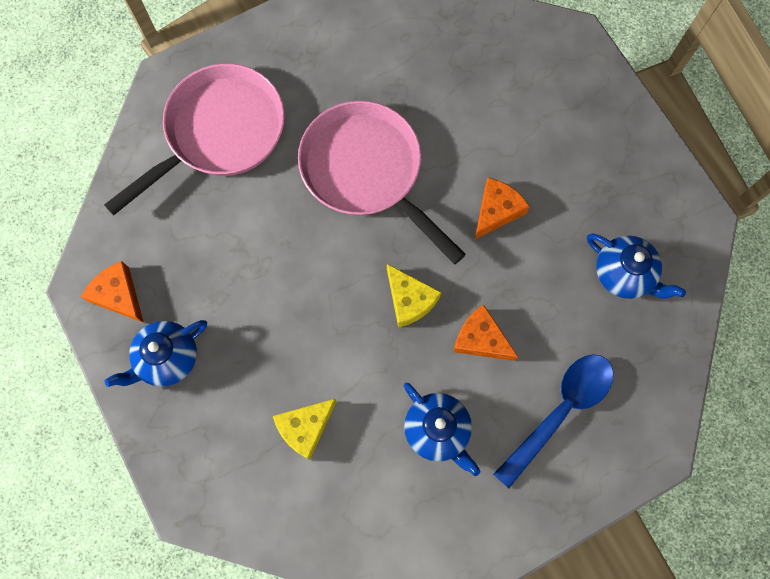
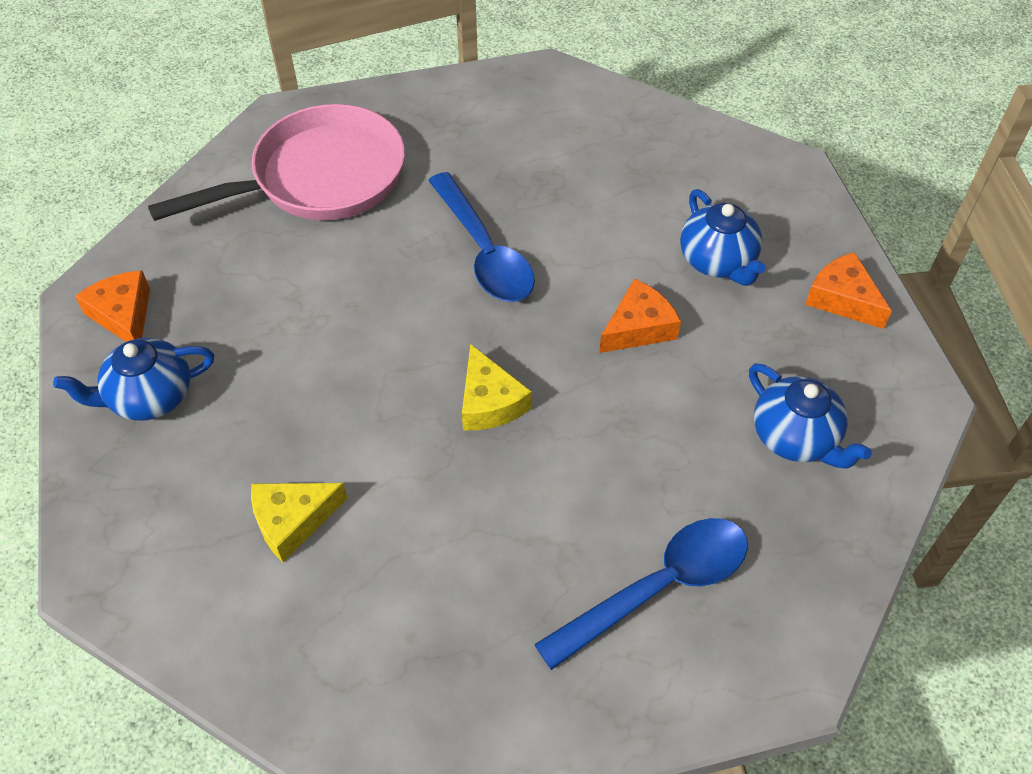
camera: 15 degrees right, 20 degrees down
(367, 171) = (484, 252): pink pan -> blue spoon
(438, 430) = (474, 569): blue teapot -> blue teapot (718, 261)
(480, 339) = (571, 470): orange cheese -> orange cheese (842, 299)

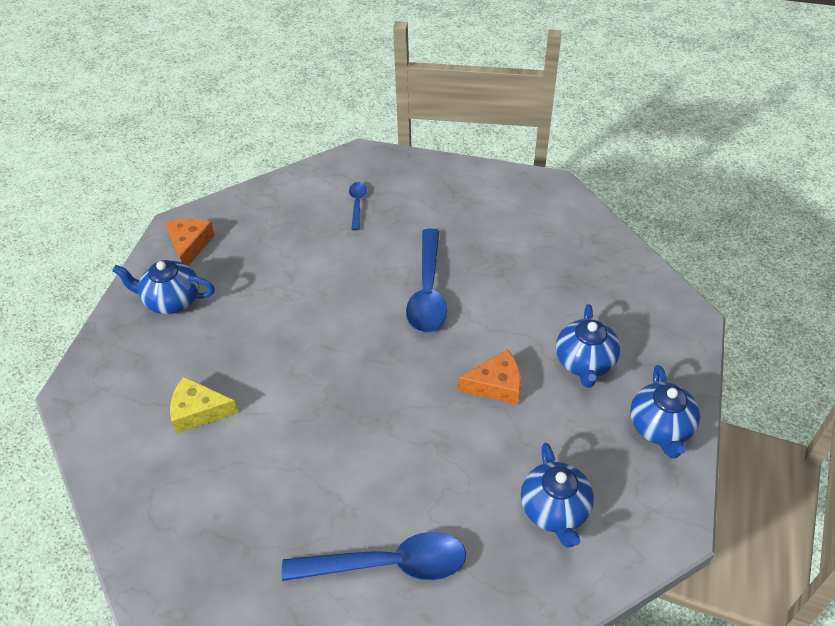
camera: 30 degrees right, 5 degrees down
(320, 178) = (357, 204): pink pan -> blue spoon
(489, 402) = (364, 391): yellow cheese -> none
(842, 299) = (660, 428): orange cheese -> blue teapot

